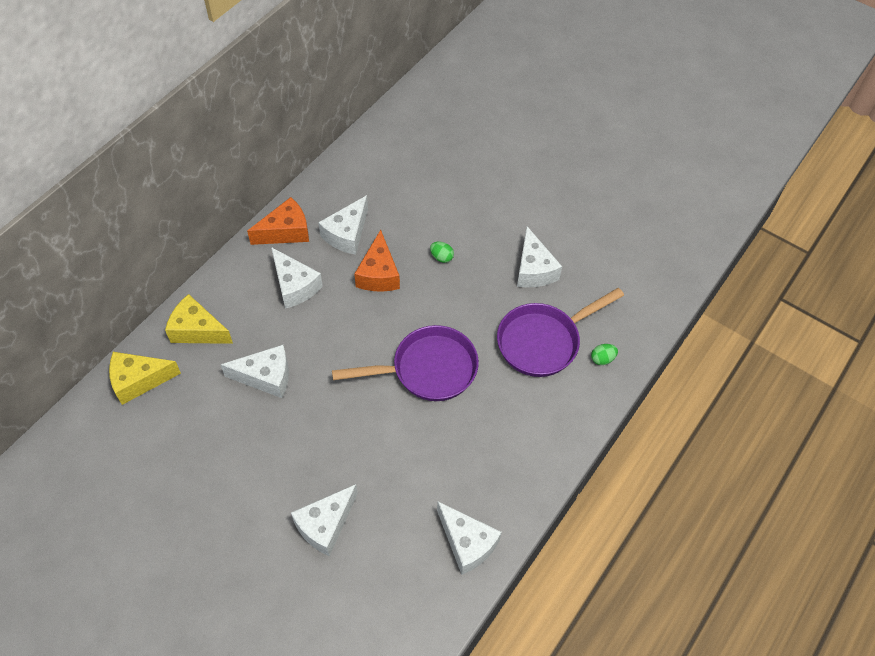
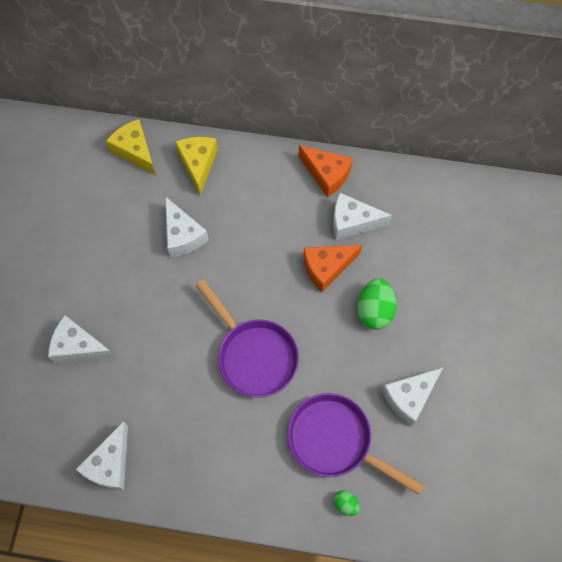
camera: 65 degrees right, 10 degrees up
(294, 286) = (277, 210): white cheese -> none
(441, 257) = (374, 310): green egg -> green egg, size x1.97

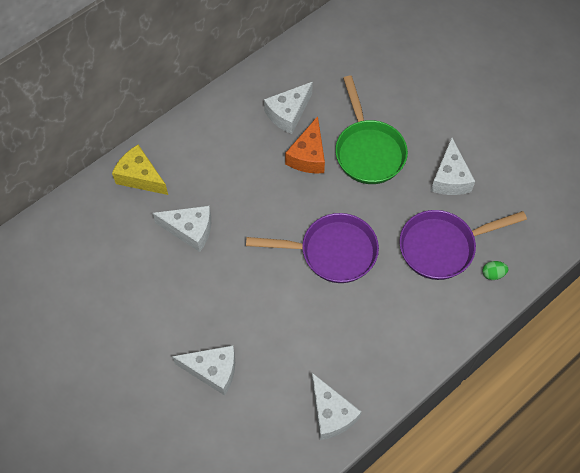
camera: 50 degrees left, 5 degrees down
(78, 346) = (213, 371): white cheese -> white cheese turned 135 degrees counterclockwise
(135, 151) = (83, 212): yellow cheese -> none
(326, 174) = (235, 101): orange cheese -> none
(374, 310) = (368, 151): green egg -> green pan

